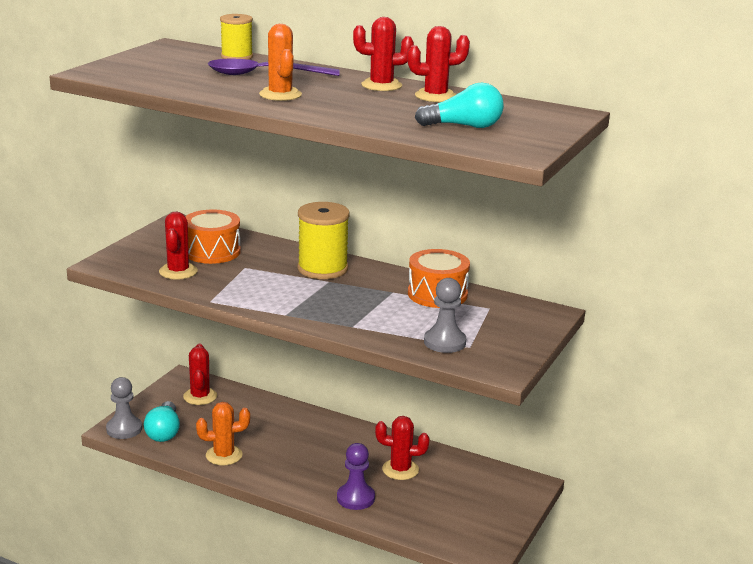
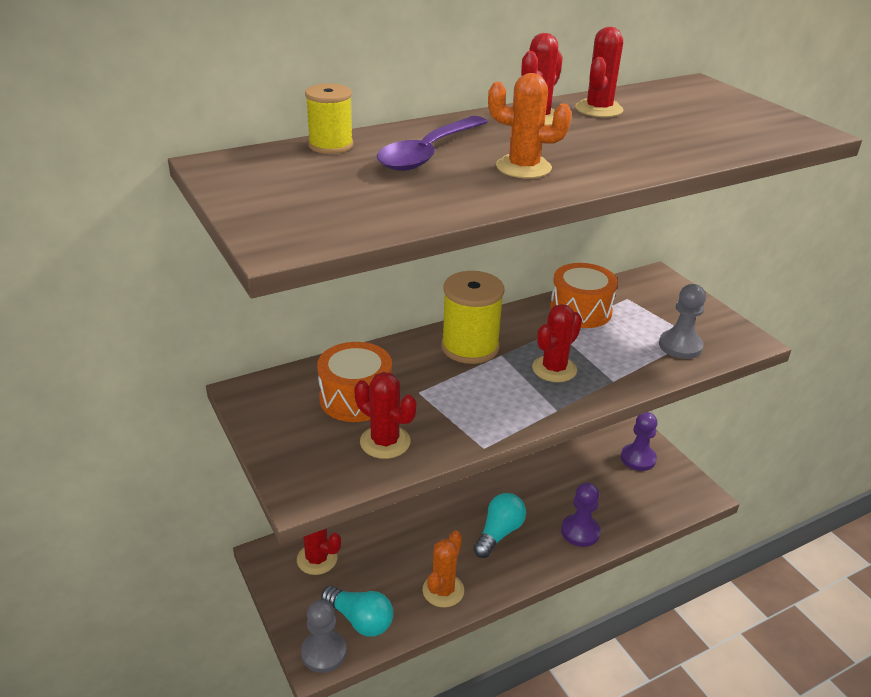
camera: 55 degrees left, 10 degrees up
(400, 469) = (556, 483): red cactus -> red cactus (554, 369)
(464, 126) = (712, 127): turquoise light bulb -> turquoise light bulb (499, 533)
(489, 503) = (638, 458): none -> purple pawn

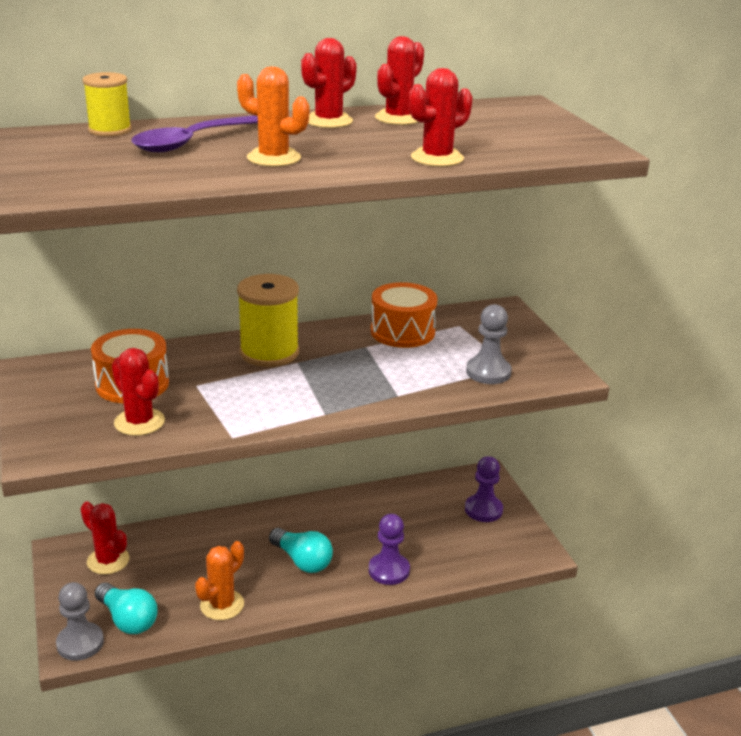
camera: 10 degrees right, 5 degrees down
(499, 533) = (302, 561): turquoise light bulb -> turquoise light bulb turned 90 degrees clockwise
(554, 369) = (343, 379): red cactus -> red cactus (437, 158)

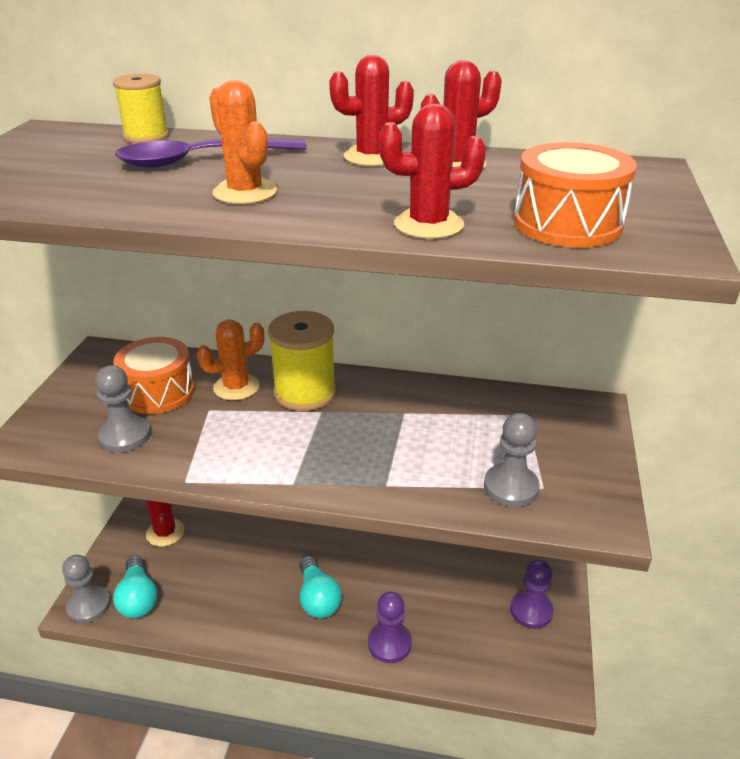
camera: 30 degrees right, 5 degrees up
(139, 422) = (125, 436): red cactus -> grey pawn
(222, 605) = (219, 616): orange cactus -> orange cactus (236, 387)
(402, 332) = (456, 405): orange drum -> orange drum (567, 224)

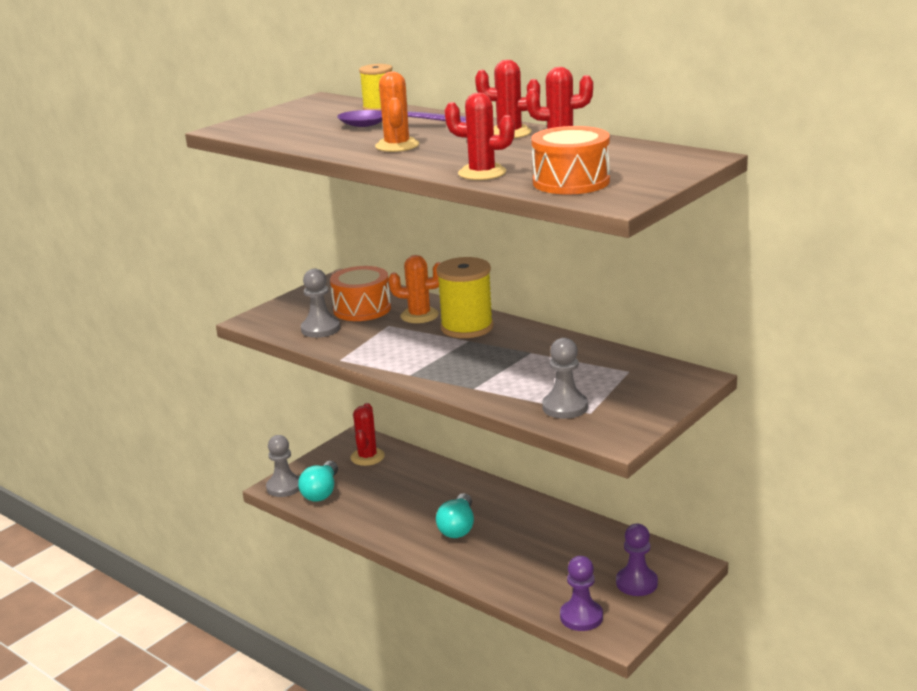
camera: 30 degrees right, 10 degrees down
(389, 643) = (494, 569): purple pawn -> purple pawn (581, 617)

